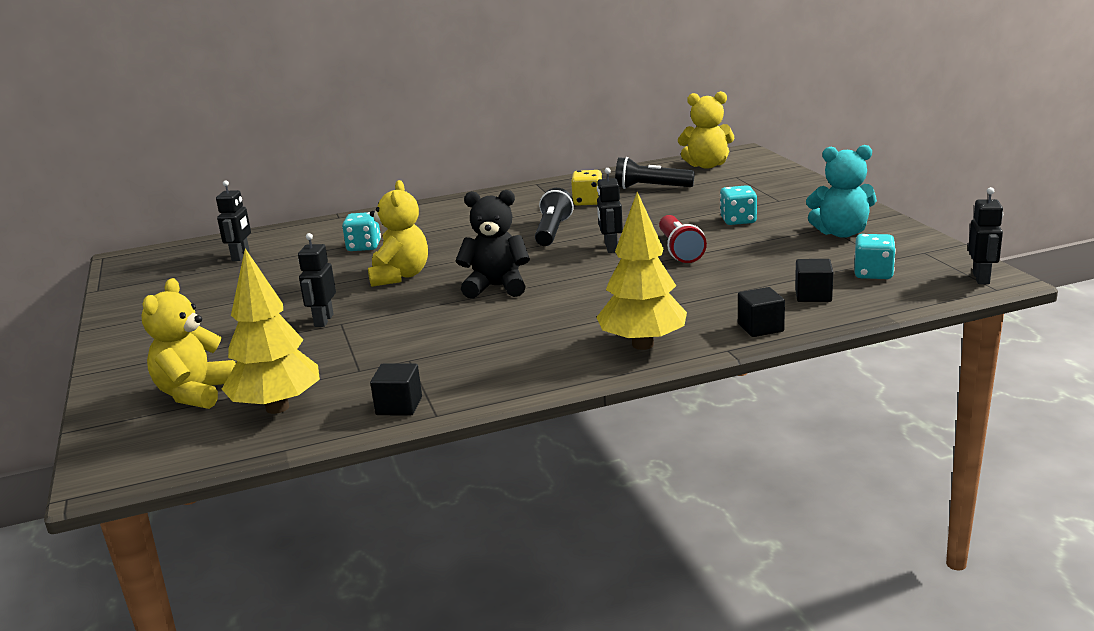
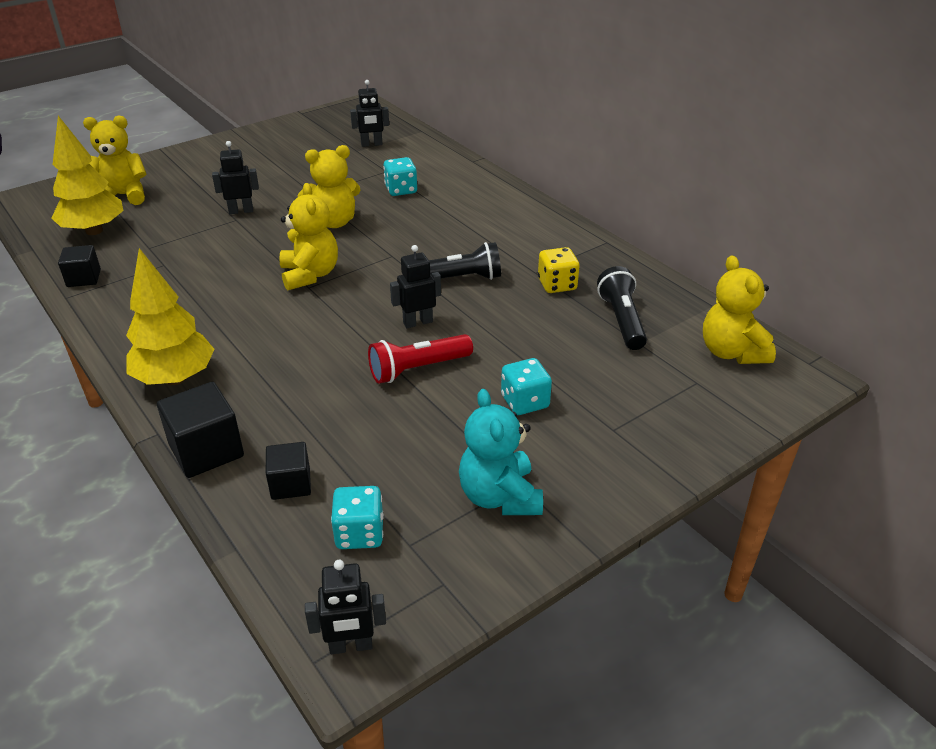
camera: 70 degrees right, 15 degrees up
(496, 287) = (310, 275): black teddy bear -> yellow teddy bear
(760, 328) = (206, 450): black cube -> black cube, size x1.58

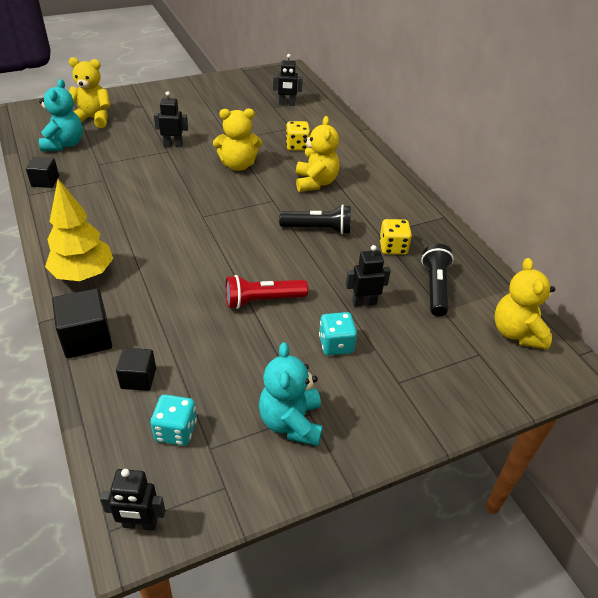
camera: 10 degrees right, 5 degrees up
(94, 231) = (64, 144): yellow tree -> turquoise teddy bear
(310, 275) = (207, 206): yellow teddy bear -> yellow teddy bear (315, 182)
(401, 190) = (297, 146): turquoise dice -> yellow dice
(417, 322) = (275, 260): black robot -> black robot (364, 302)

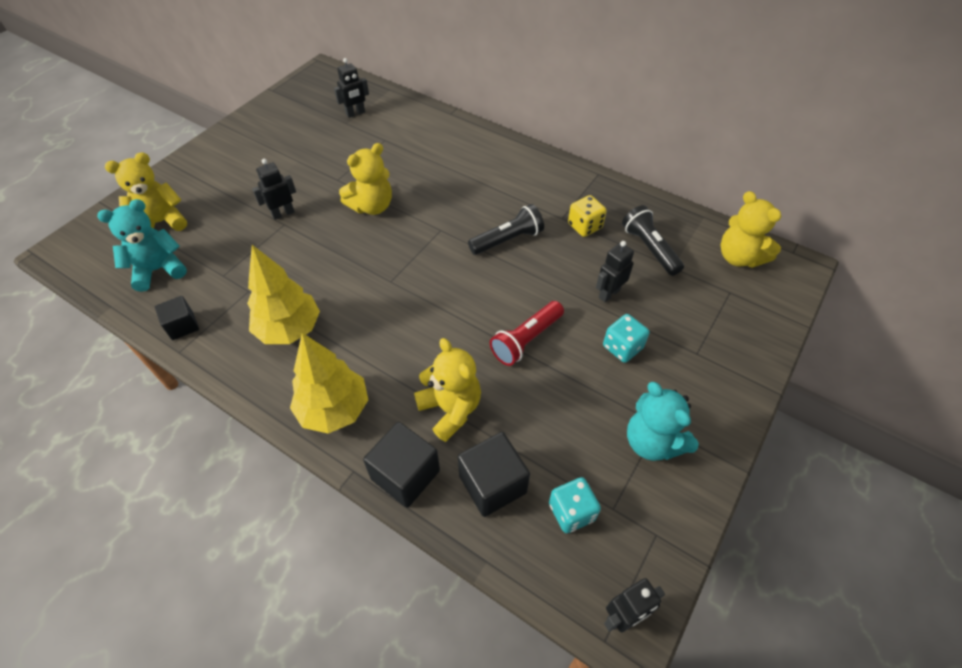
camera: 30 degrees left, 10 degrees up
(64, 144) = (158, 270): turquoise teddy bear -> turquoise teddy bear turned 90 degrees counterclockwise
(105, 214) = (289, 329): none -> yellow tree
(138, 378) = (492, 484): black cube -> black cube, size x1.58
(297, 146) = (409, 158): yellow dice -> none
(315, 182) = (461, 191): yellow teddy bear -> yellow teddy bear (450, 409)

